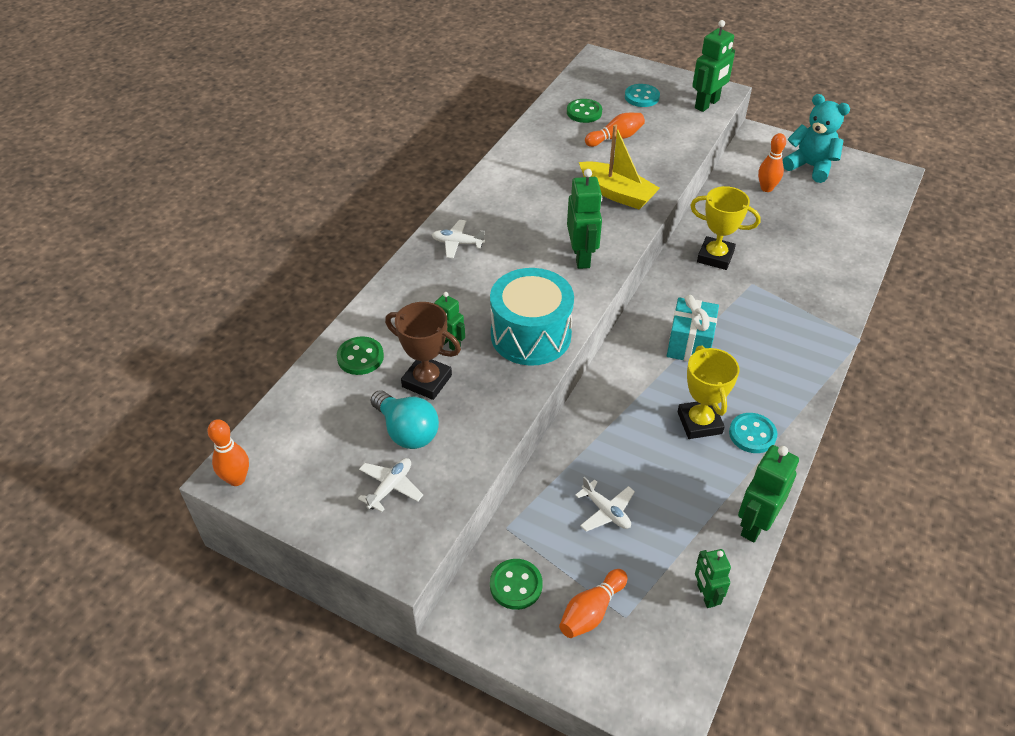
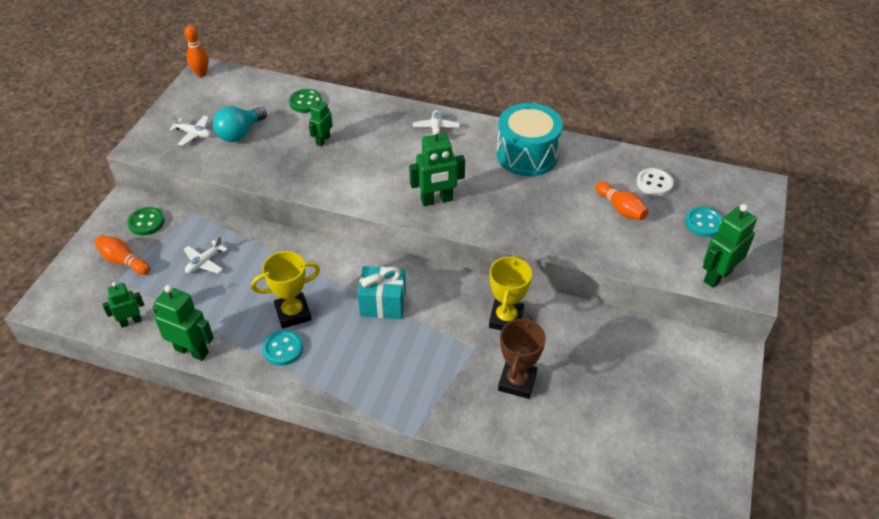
camera: 80 degrees right, 0 degrees up
(427, 381) = (286, 135): brown trophy -> brown trophy (517, 382)
(531, 335) = (338, 180): turquoise drum -> turquoise drum (527, 155)
(584, 112) = (654, 183): green button -> white button
(617, 194) = (532, 216): yellow boat -> none
(707, 104) = (717, 276): green robot -> green robot turned 105 degrees clockwise
(766, 188) = (634, 361): orange bowling pin -> none
(810, 166) = (693, 404): turquoise teddy bear -> none

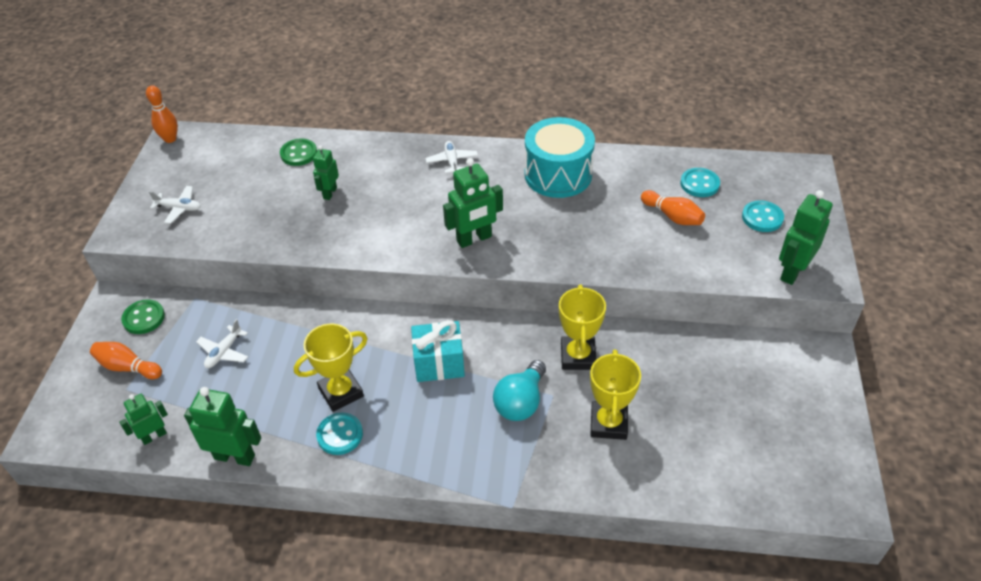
camera: 10 degrees left, 0 degrees up
(240, 133) = (233, 199): turquoise light bulb -> turquoise light bulb (520, 402)
(517, 382) = (608, 423): brown trophy -> yellow trophy
(654, 183) = (699, 184): white button -> turquoise button

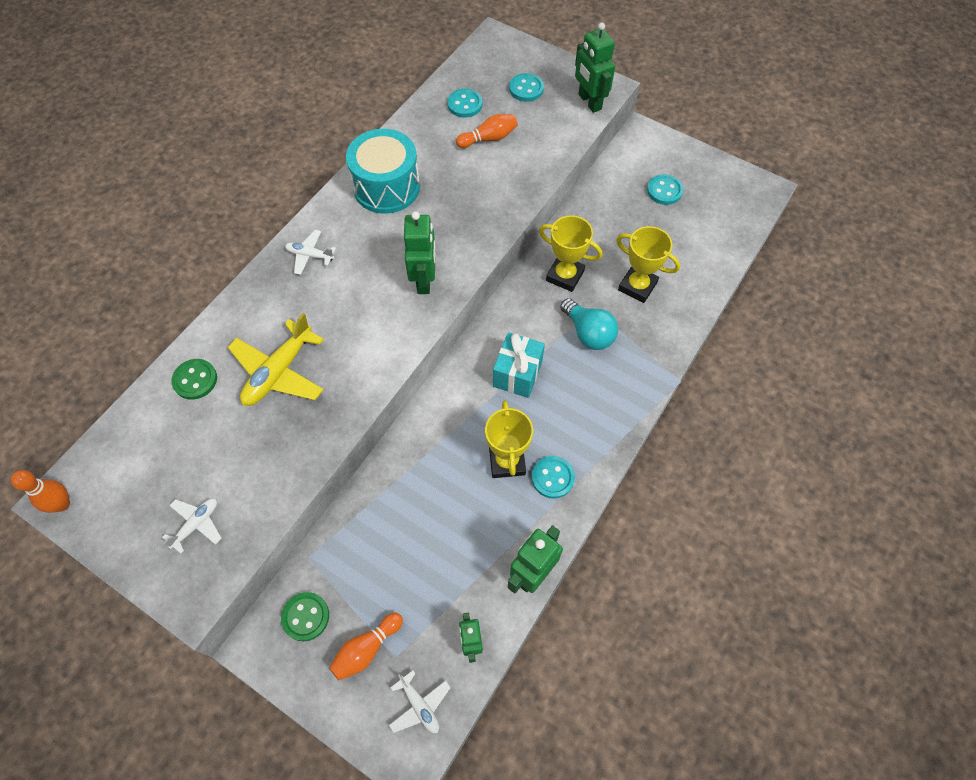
camera: 65 degrees left, 15 degrees up
(224, 352) = (401, 548): white plane -> white plane (419, 705)
(330, 193) = (279, 372): green robot -> yellow plane
(759, 402) = (664, 191): none -> turquoise button

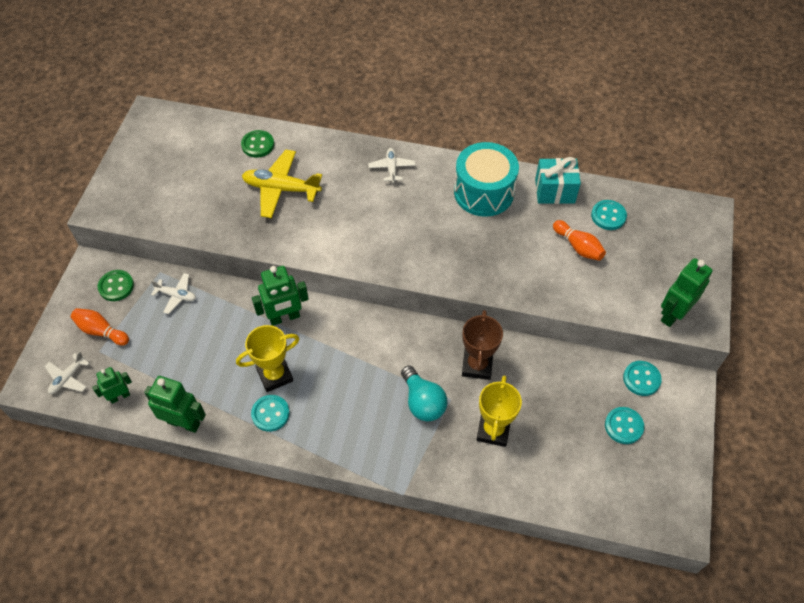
camera: 70 degrees right, 5 degrees down
(62, 504) = (146, 117): orange bowling pin -> none
(196, 524) = (150, 190): white plane -> white plane (176, 295)
(424, 280) = (401, 250): green robot -> green robot (284, 317)
(517, 374) = (359, 358): turquoise gift -> turquoise gift (554, 191)
(526, 89) = (657, 257): turquoise button -> turquoise button (641, 379)
(565, 276) = (477, 365): yellow trophy -> brown trophy
(588, 333) = (423, 402): turquoise light bulb -> turquoise light bulb turned 60 degrees counterclockwise

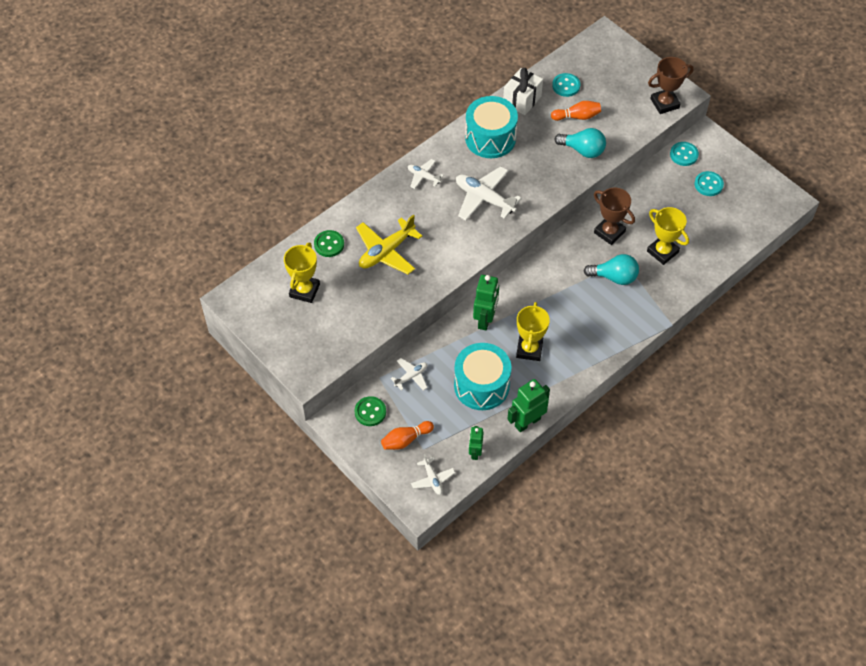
camera: 55 degrees left, 0 degrees up
(193, 156) = (304, 290): none -> yellow trophy
(203, 358) = (481, 385): none -> turquoise drum
(270, 414) = (558, 367): turquoise button -> none
(405, 227) = (484, 198): none -> white plane
(539, 275) = (583, 150): none -> turquoise light bulb
(554, 191) = (522, 100): turquoise gift -> white gift
(673, 314) = (664, 103): green robot -> brown trophy

